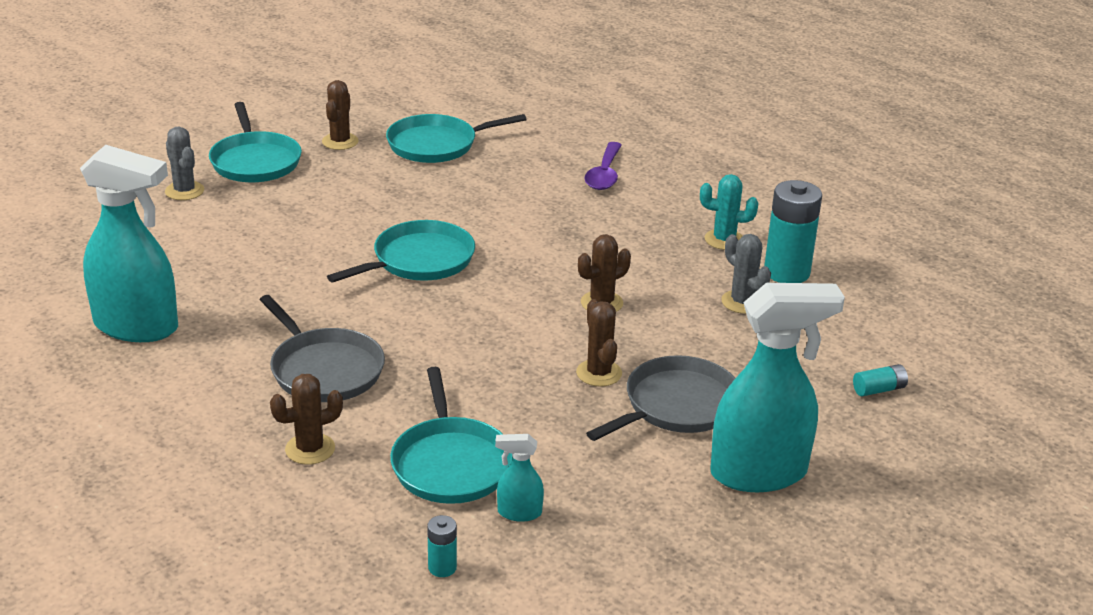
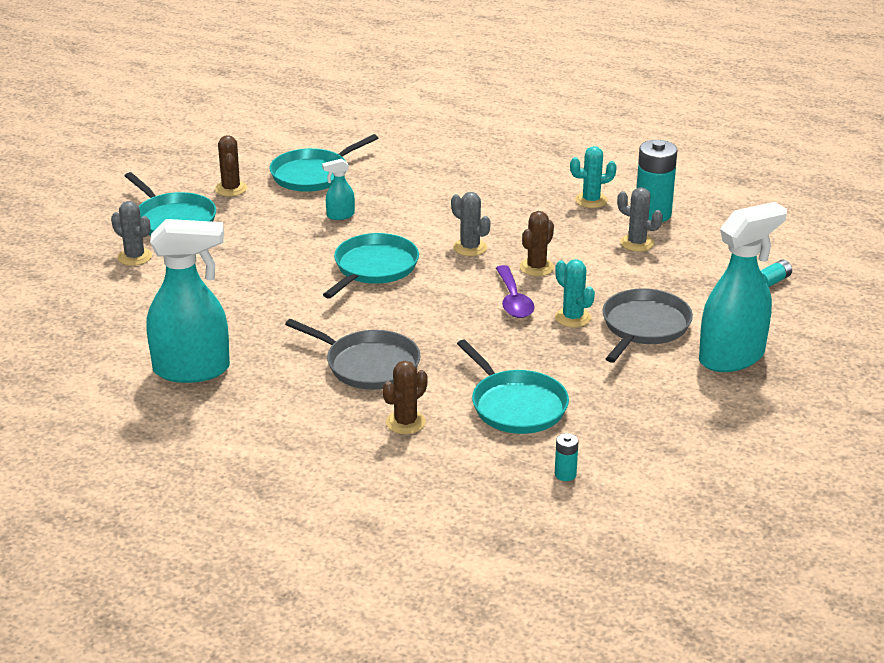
camera: 20 degrees left, 0 degrees up
(519, 512) = (589, 425): turquoise spray bottle -> turquoise spray bottle (340, 215)
(543, 262) = (470, 247): none -> grey cactus
(599, 373) = (572, 318): brown cactus -> turquoise cactus
(604, 174) = (464, 170): purple spoon -> purple spoon (513, 300)

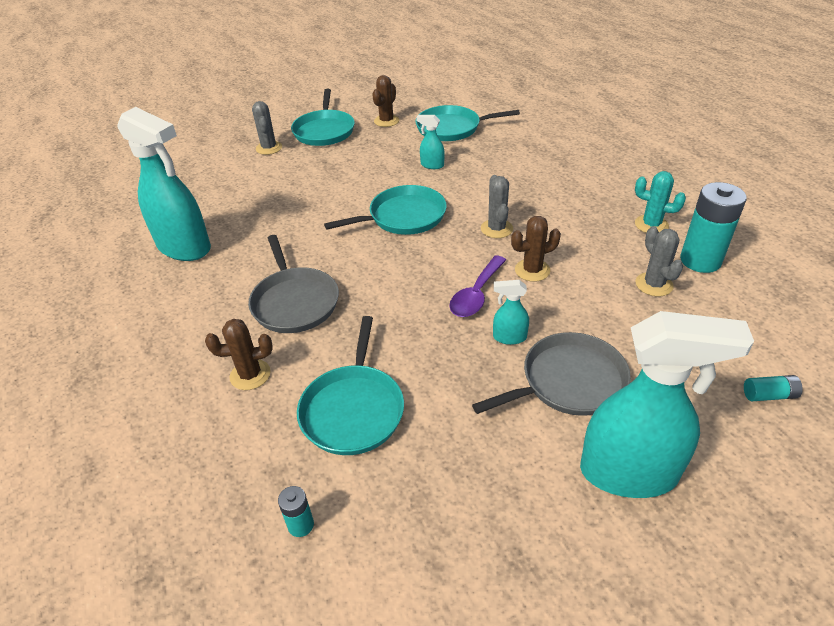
camera: 40 degrees right, 10 degrees up
(572, 318) = (509, 337): turquoise cactus -> turquoise spray bottle

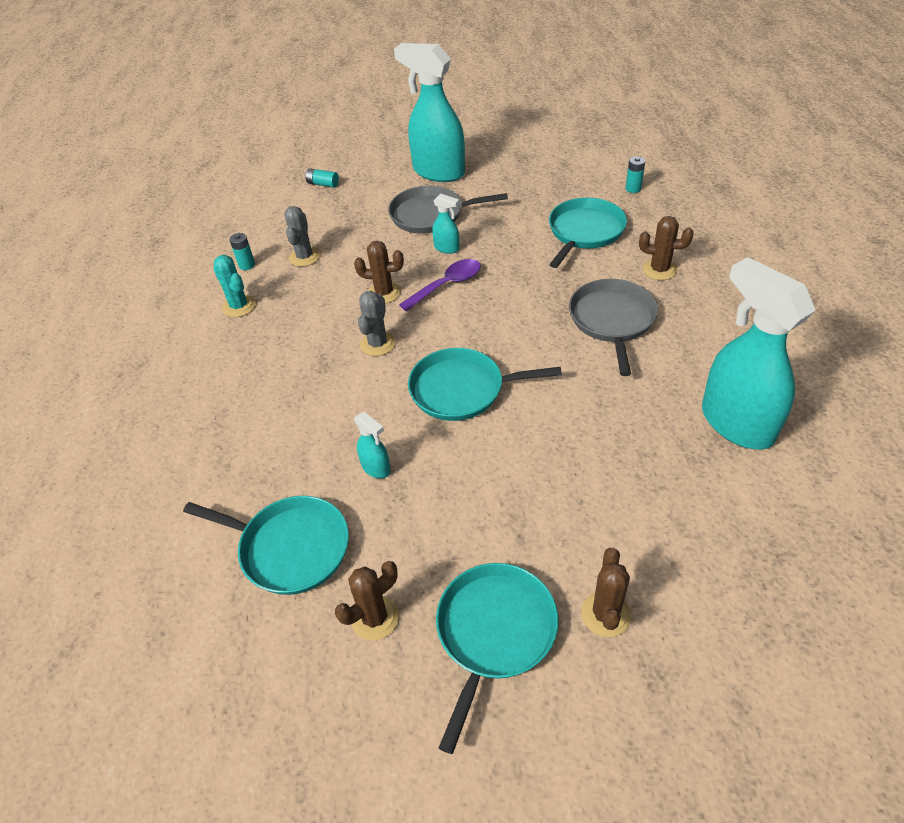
camera: 155 degrees left, 5 degrees up
(269, 148) = (605, 614): grey cactus -> brown cactus
(700, 260) = (247, 265): turquoise battery -> turquoise battery, size x0.47

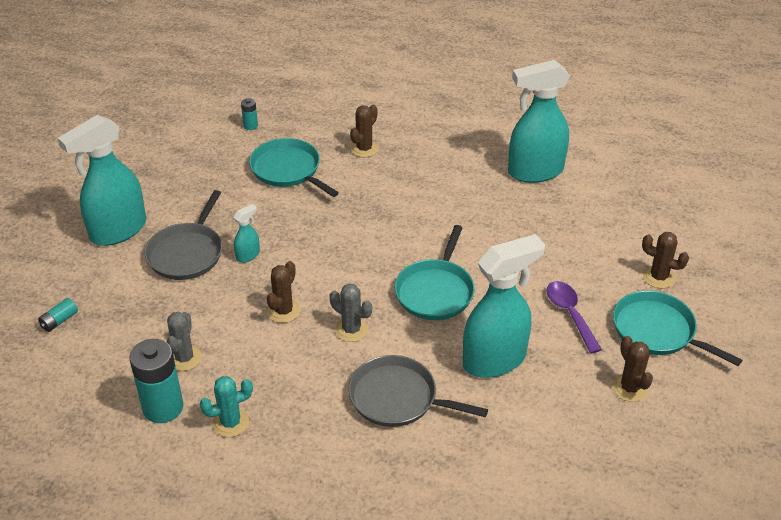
camera: 75 degrees left, 5 degrees down
(247, 265) = (163, 407): turquoise battery -> turquoise battery, size x2.14
(290, 548) = (553, 427): turquoise pan -> none
(304, 257) = (184, 358): grey cactus -> grey cactus turned 75 degrees clockwise
(376, 468) = (495, 360): turquoise spray bottle -> turquoise spray bottle, size x2.33
(447, 285) = (301, 268): purple spoon -> purple spoon (570, 314)
(612, 320) = (405, 191): grey pan -> grey pan (398, 398)

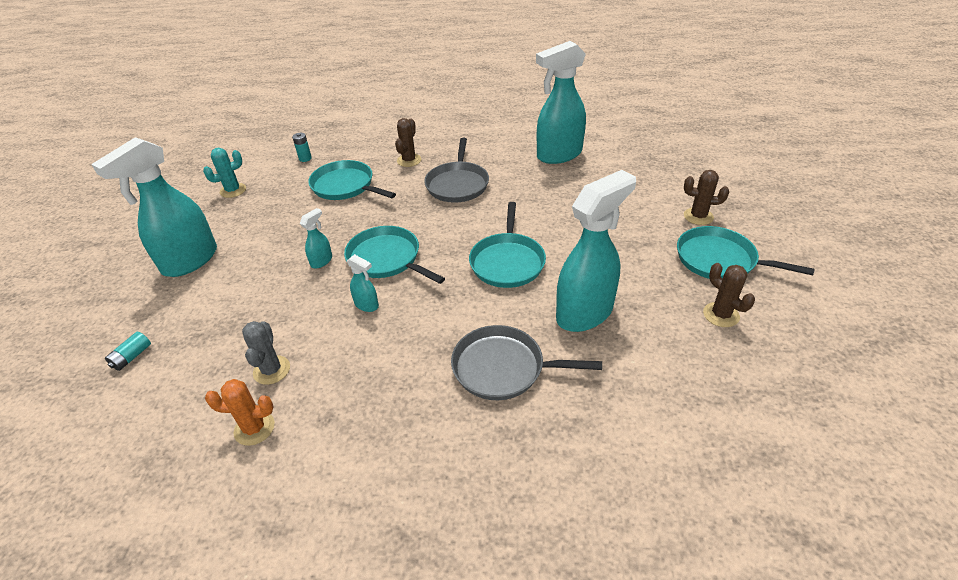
camera: 10 degrees left, 0 degrees up
(163, 407) = (254, 428): turquoise battery -> orange cactus
(187, 253) = (261, 269): grey pan -> grey pan (457, 184)
(230, 423) = (332, 430): turquoise cactus -> turquoise cactus (233, 190)
(284, 311) = (367, 305): brown cactus -> turquoise spray bottle
(314, 265) = (387, 259): none -> turquoise pan
(351, 330) = (438, 310): grey cactus -> none
(570, 314) = (636, 260): purple spoon -> none

